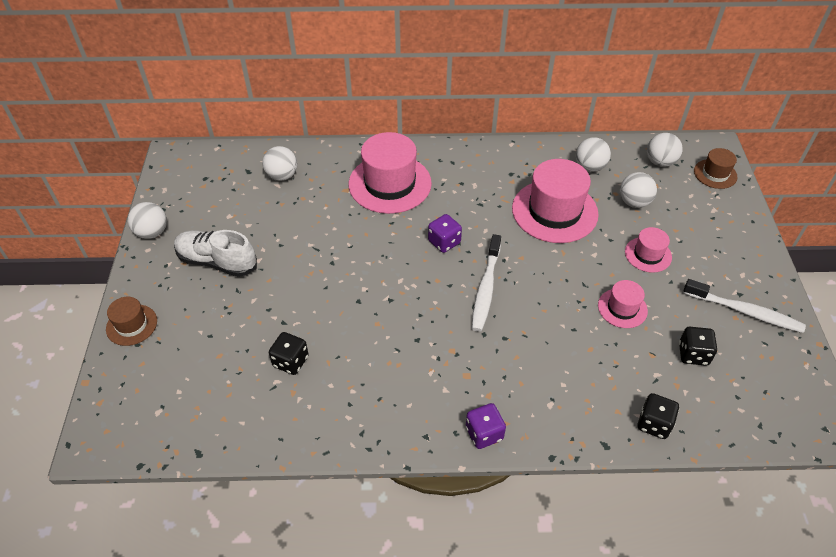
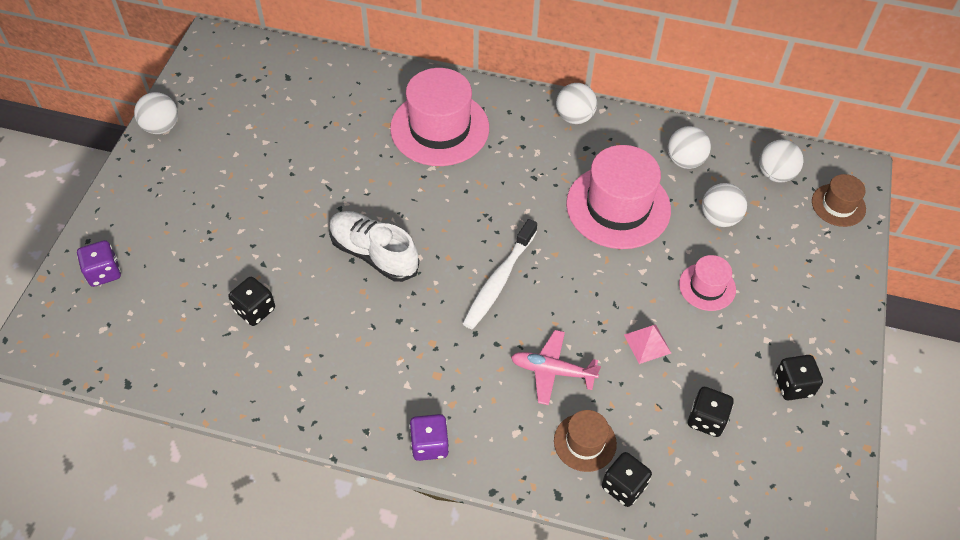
camera: 15 degrees right, 5 degrees up
(131, 325) = (107, 227): brown hat -> brown hat (585, 442)
(217, 261) = (217, 177): white shoe -> white shoe (374, 254)
(282, 176) = (322, 91): white ball -> white ball (574, 117)
(444, 242) = (474, 214): purple dice -> purple dice (104, 272)
(558, 348) = (552, 371): none -> pink plane
(622, 308) = (647, 343): pink hat -> pink pyramid
(745, 312) = (793, 385): white toothbrush -> black dice

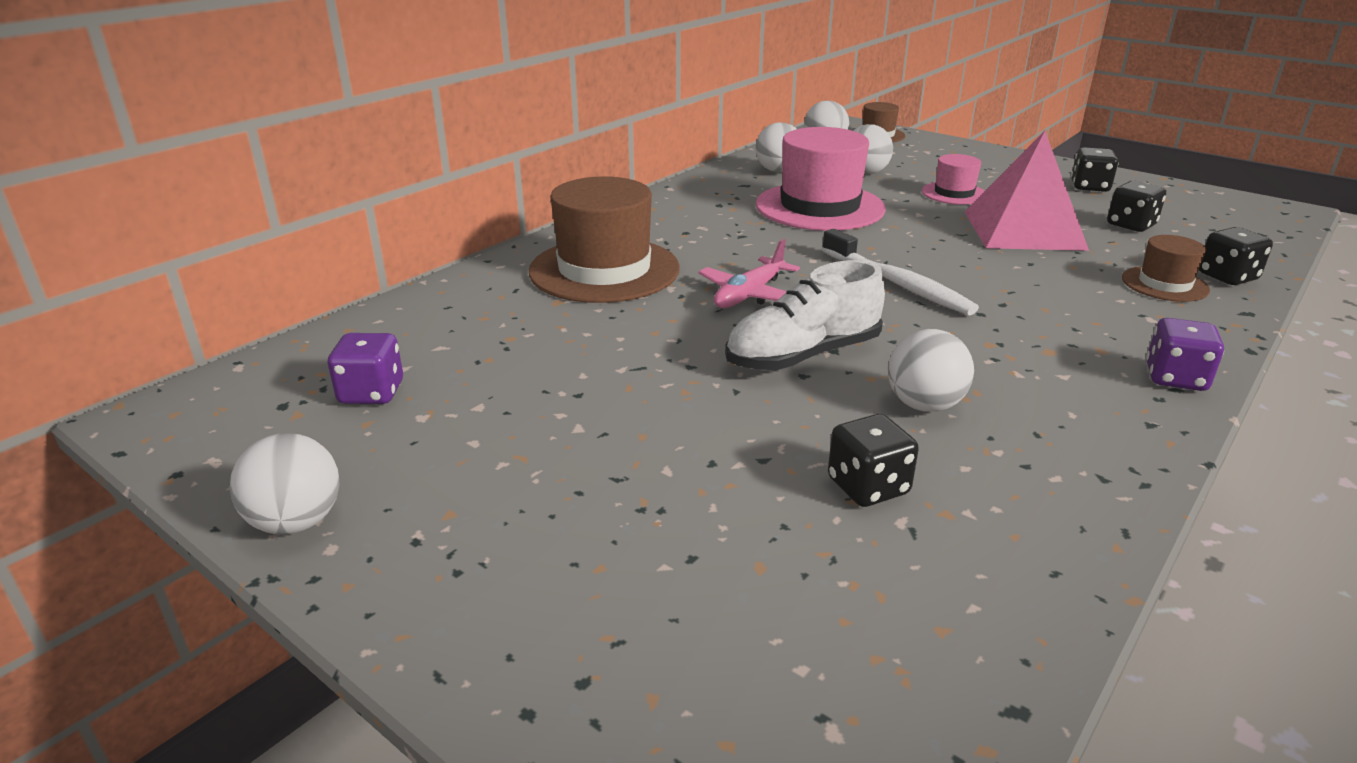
camera: 65 degrees left, 25 degrees down
(104, 272) = (654, 696): purple dice -> purple dice (371, 393)
(439, 128) = (604, 270): pink hat -> brown hat
(552, 371) = (1054, 281): pink plane -> pink plane (749, 295)
(574, 117) = (667, 201): white ball -> white ball (924, 405)
(647, 343) = (1023, 230): pink pyramid -> pink pyramid, size x2.27

